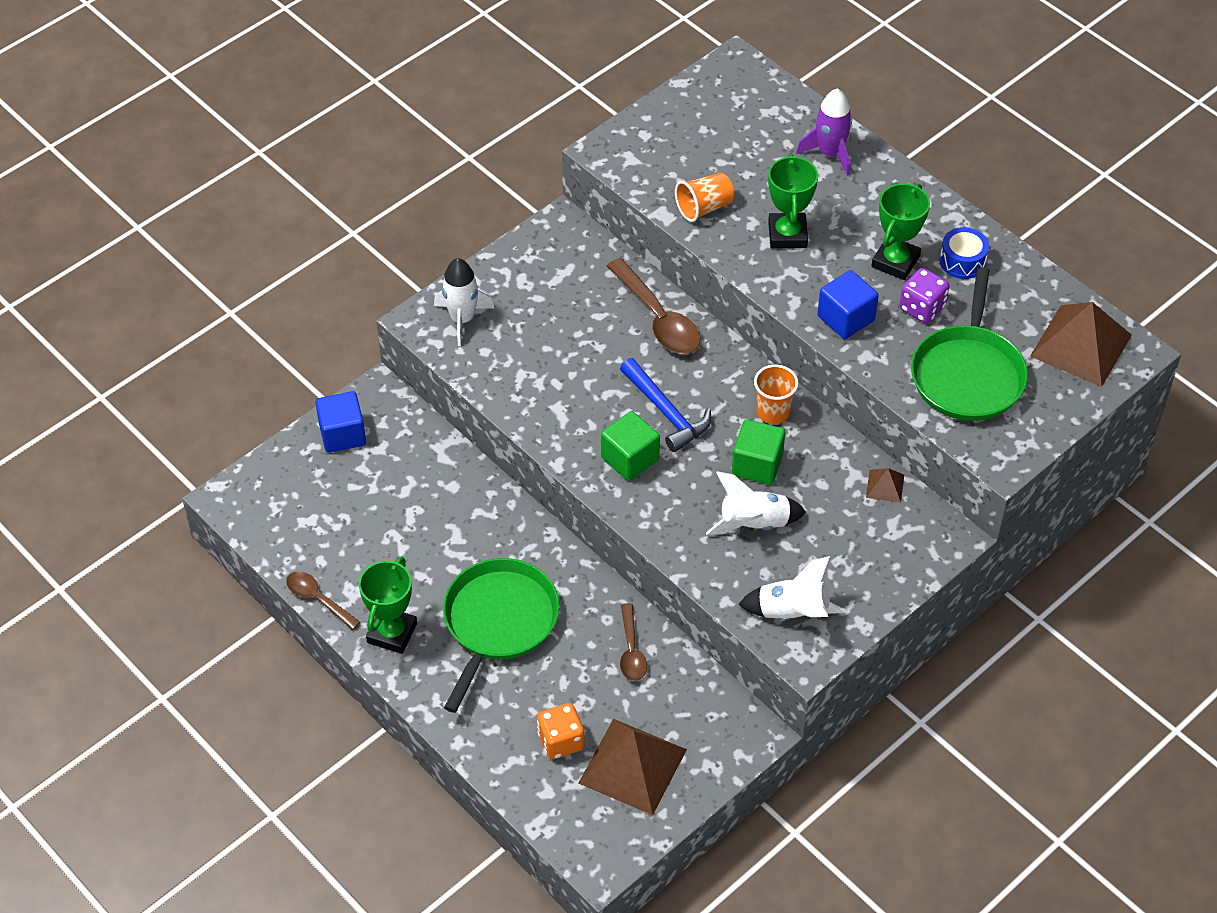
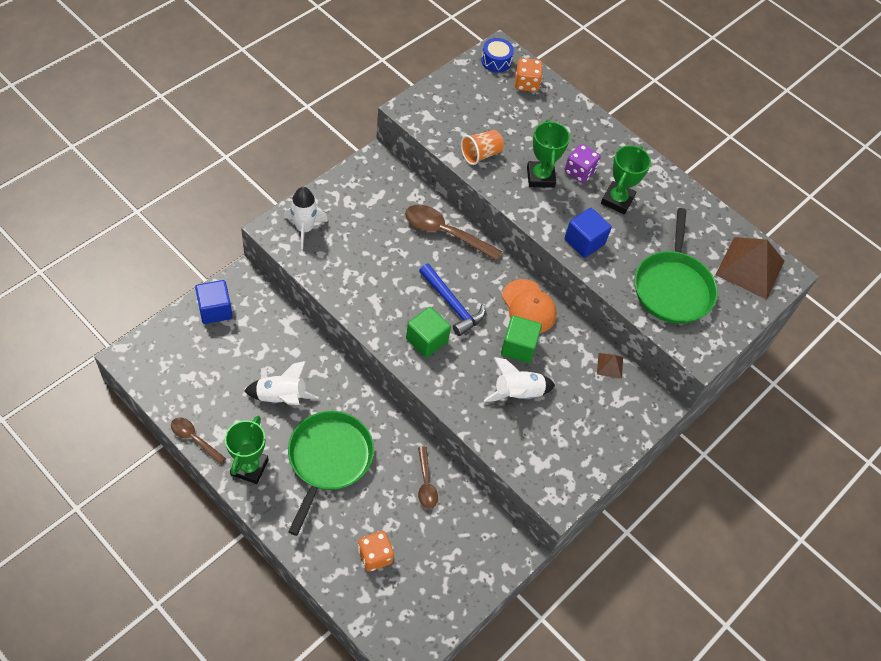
camera: 10 degrees left, 5 degrees up
(632, 766) = (428, 576): brown pyramid -> none
(658, 318) = (445, 233): brown spoon -> brown spoon turned 150 degrees clockwise
(772, 109) = (526, 84): none -> orange dice
(773, 412) = (528, 307): orange cup -> orange cap
(792, 613) = (547, 464): white rocket -> white rocket (281, 397)
(830, 153) = (568, 118): purple rocket -> none
(922, 308) = (637, 235): purple dice -> purple dice (579, 172)
(962, 261) = (664, 201): blue drum -> blue drum (496, 61)

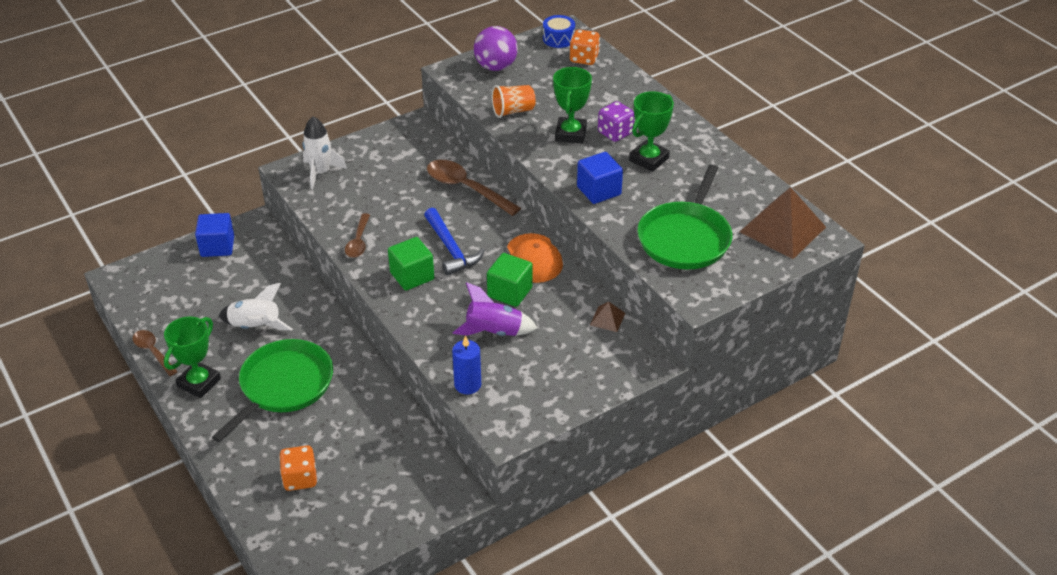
camera: 20 degrees right, 15 degrees down
(426, 483) = (380, 420): brown spoon -> brown spoon (358, 241)
(448, 101) = (496, 67): none -> purple ball
(511, 454) = (467, 385): none -> blue candle
(517, 393) = (494, 332): white rocket -> purple rocket

